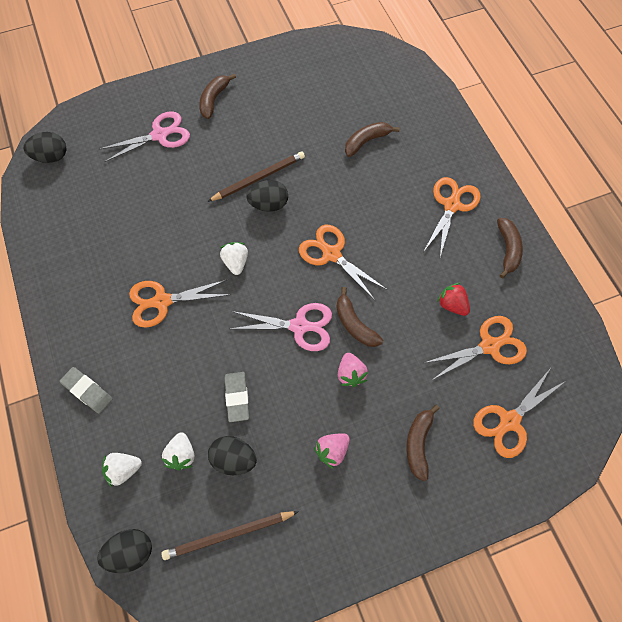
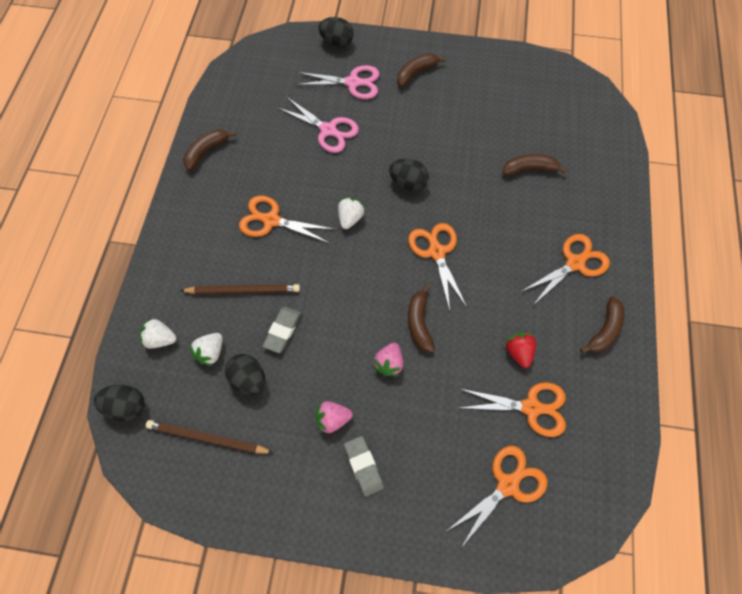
camera: 30 degrees right, 0 degrees up
(51, 157) = (257, 62): black egg -> black egg (336, 42)
(87, 391) = (172, 262): grey eraser -> grey eraser (363, 466)
(258, 178) = (413, 156): brown pencil -> brown pencil (243, 290)
(299, 326) = (370, 299): pink scissors -> pink scissors (328, 130)
(418, 444) = (411, 456): brown banana -> brown banana (206, 151)
(509, 421) = (507, 485): orange scissors -> orange scissors turned 150 degrees clockwise

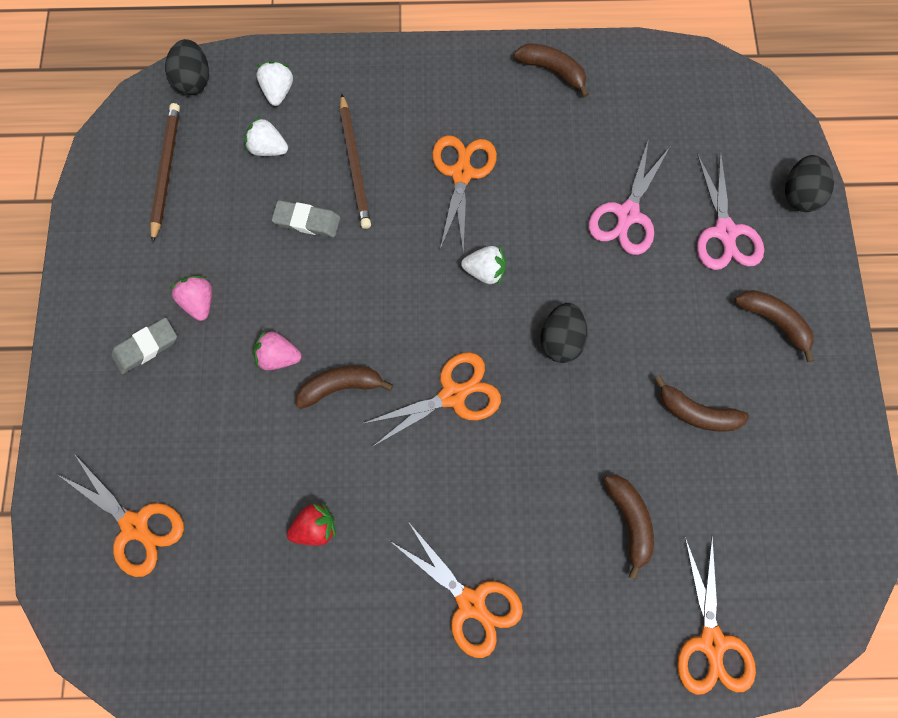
camera: 80 degrees right, 10 degrees up
(249, 380) = (239, 198): black egg -> none
(531, 407) = (239, 549): orange scissors -> orange scissors (711, 641)
(604, 330) = (366, 652): brown banana -> brown banana (695, 412)

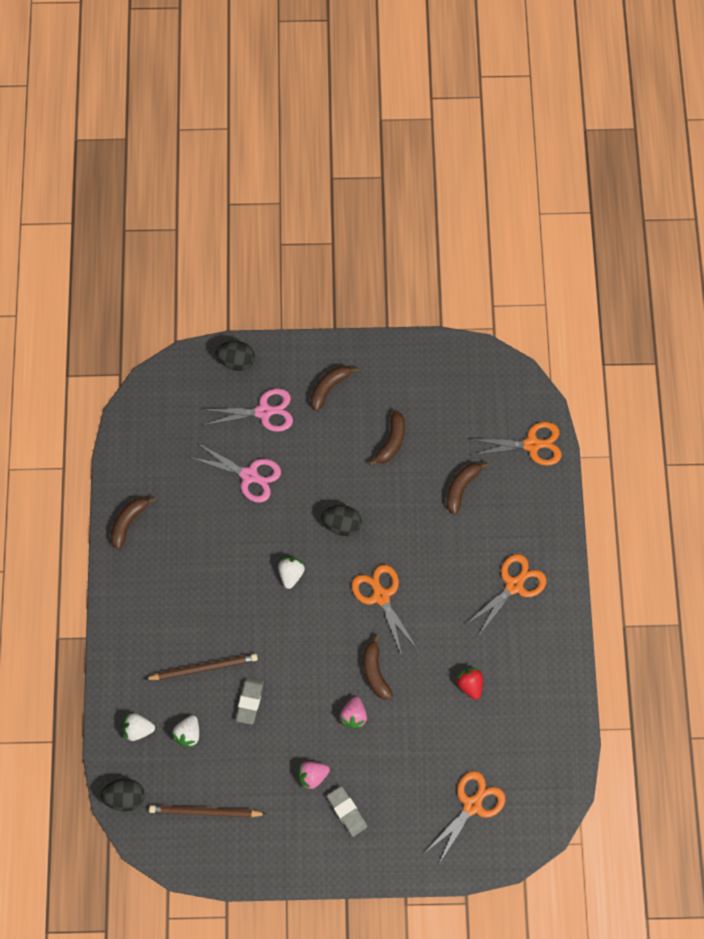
camera: 90 degrees left, 5 degrees down
(462, 174) = (214, 589): orange scissors -> none
(629, 520) = (461, 487): brown banana -> brown banana turned 45 degrees counterclockwise

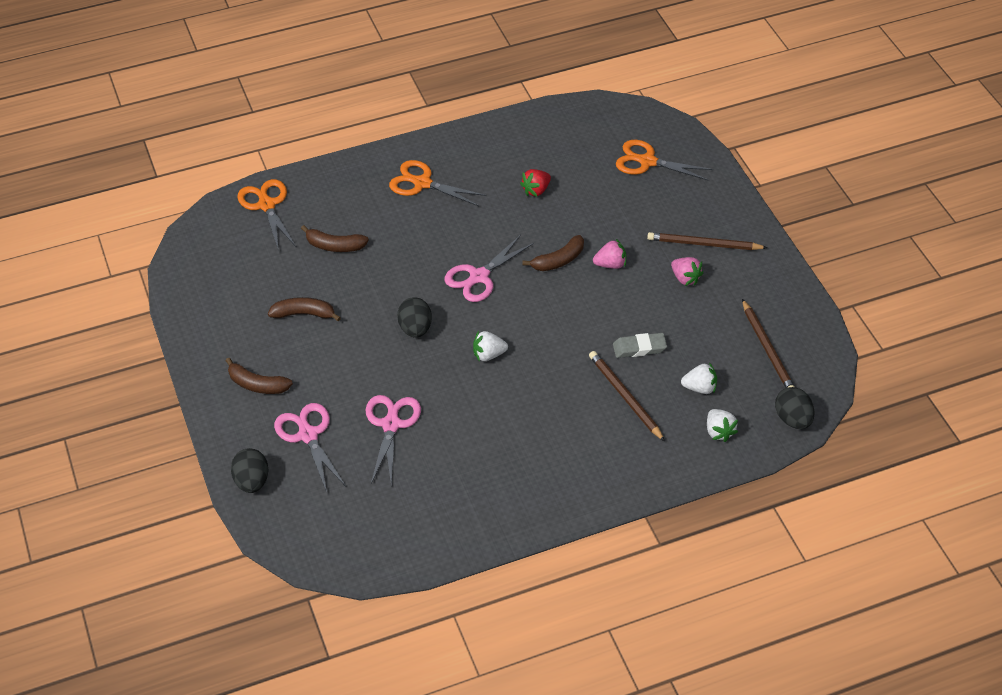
camera: 110 degrees left, 20 degrees down
(129, 522) = (494, 520): brown banana -> none
(347, 811) = (704, 244): grey eraser -> brown pencil
(381, 596) = (479, 277): orange scissors -> pink scissors

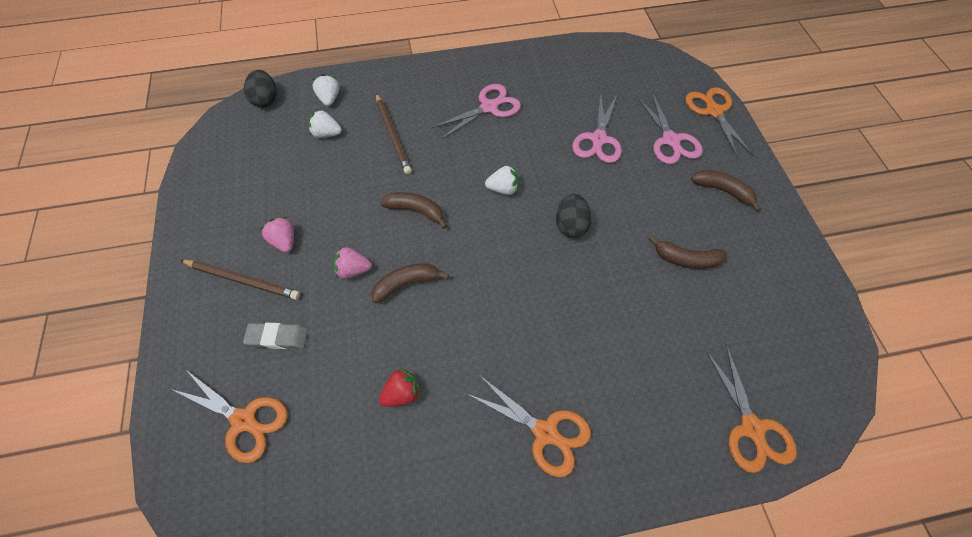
camera: 170 degrees left, 10 degrees up
(252, 481) = (714, 111): black egg -> orange scissors
(334, 246) = (658, 345): brown banana -> brown banana (416, 211)
(479, 277) = (497, 276): pink scissors -> pink scissors (489, 107)
(639, 348) = (362, 175): grey eraser -> grey eraser (277, 337)
(767, 349) = (249, 158): brown pencil -> none

